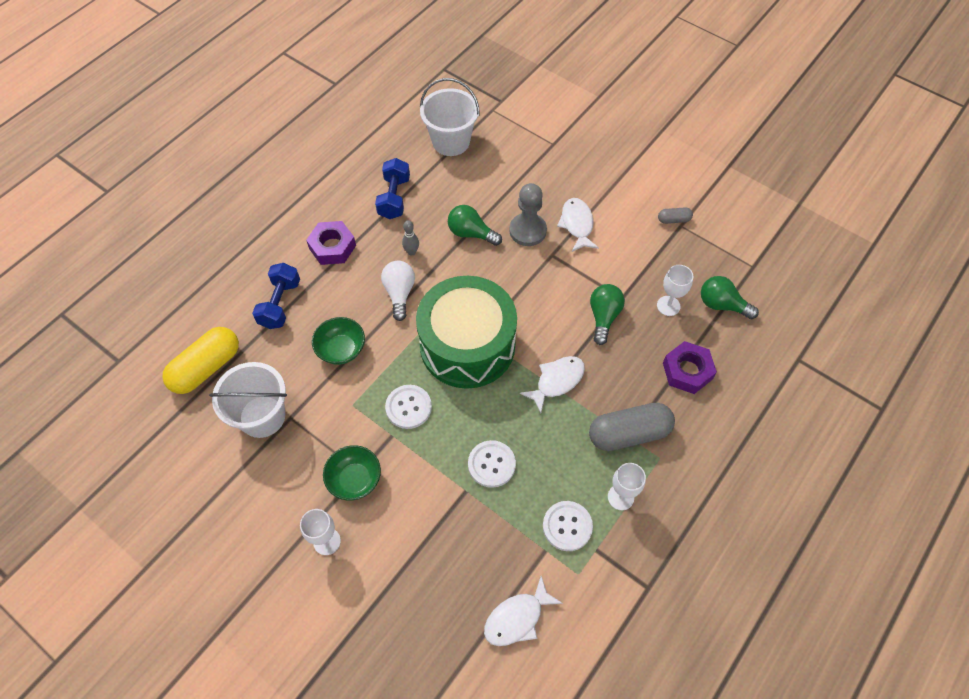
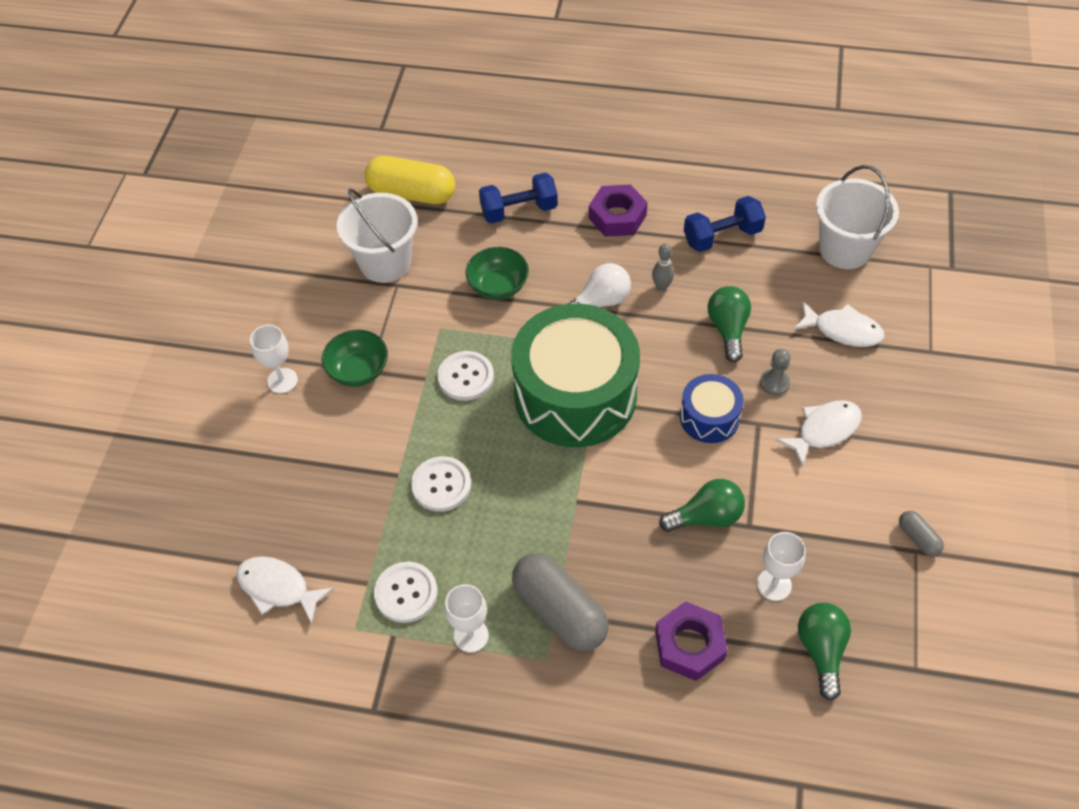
camera: 65 degrees right, 5 degrees down
(527, 231) = (774, 383): grey pawn -> grey pawn, size x0.57
(532, 278) = (709, 417): none -> blue drum
(557, 381) = (584, 504): white fish -> white fish (842, 330)

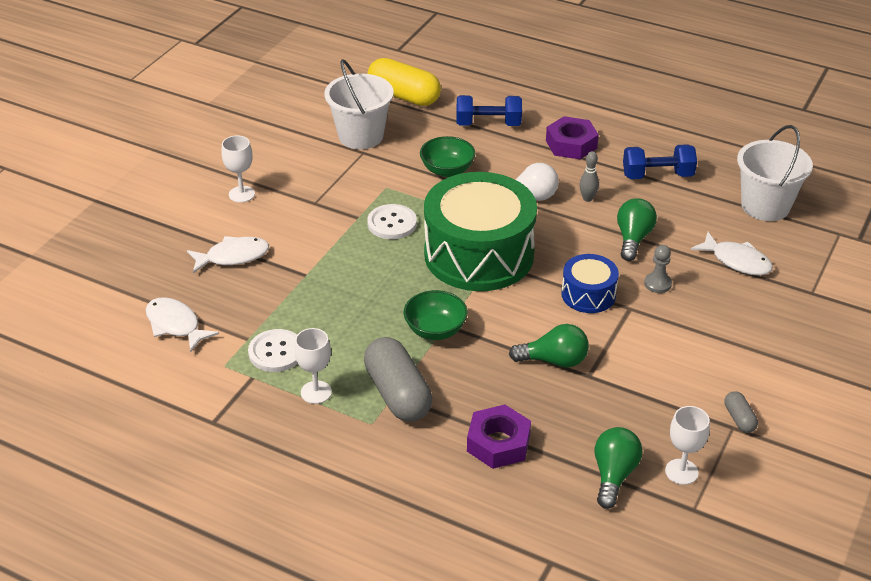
camera: 15 degrees right, 15 degrees down
(358, 371) = (306, 201): green bowl -> green bowl (435, 330)
(441, 485) = (338, 289): white button -> none
(774, 584) = (592, 420): white goblet -> white goblet (681, 472)
(824, 430) = (687, 325): white fish -> white fish (233, 257)

